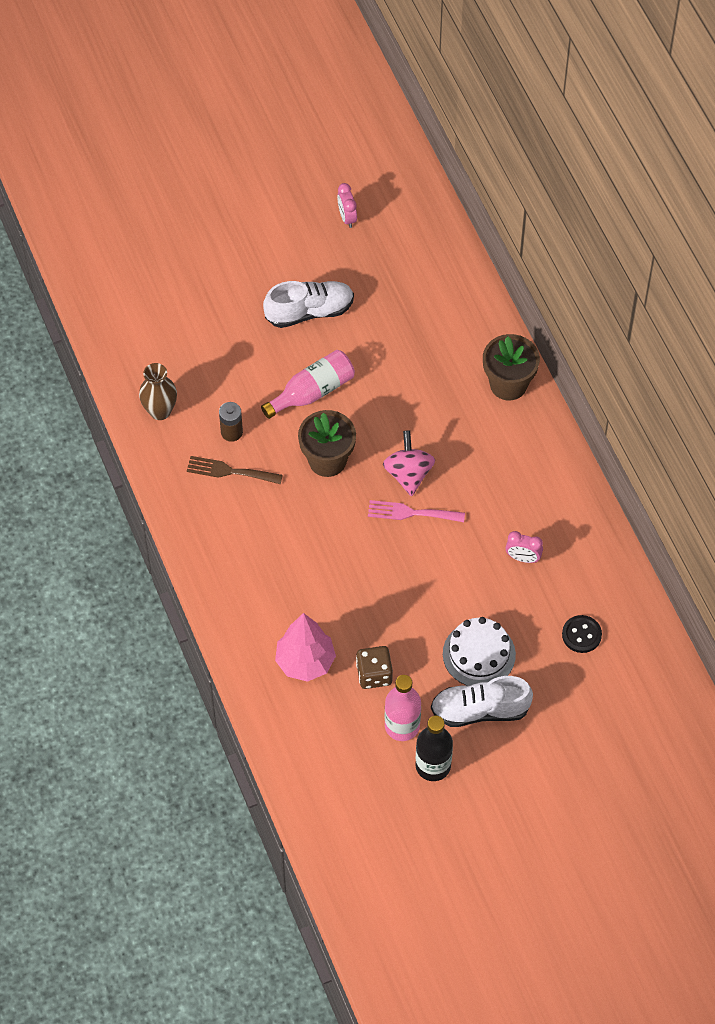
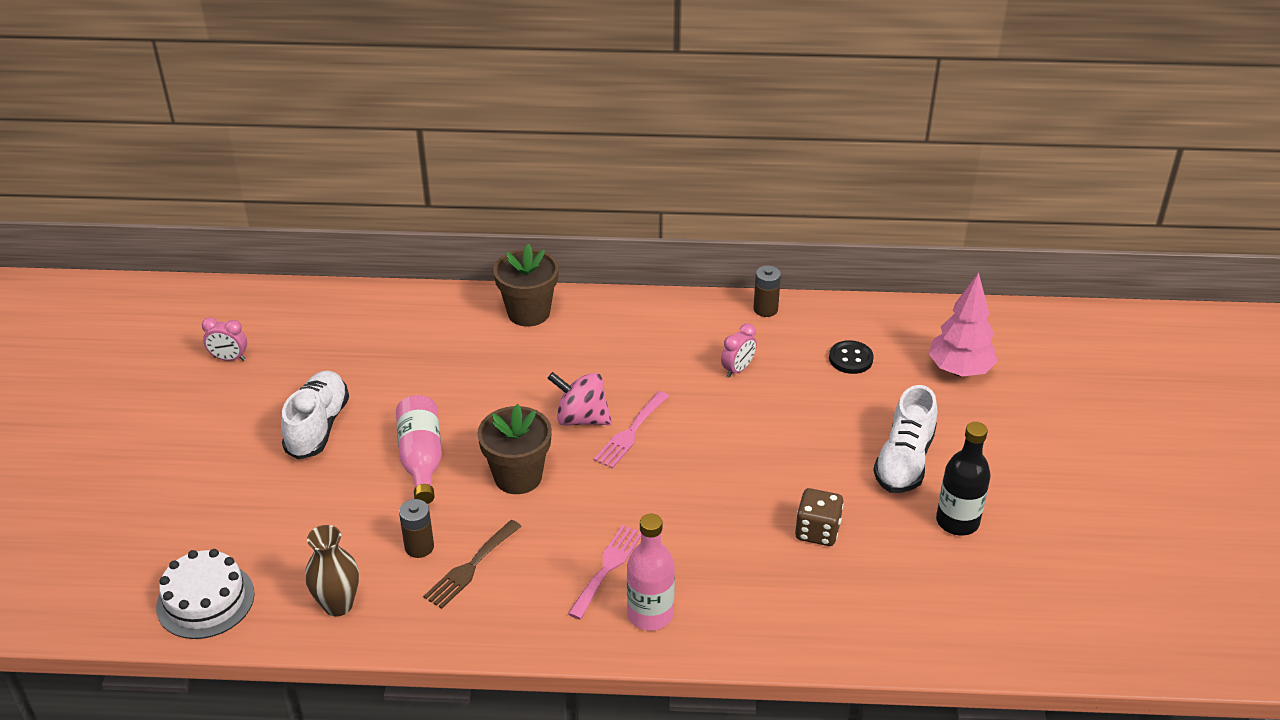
camera: 65 degrees left, 20 degrees down
(271, 554) = (607, 567): none -> pink fork
(305, 662) = (770, 586): pink tree -> pink tree (959, 370)
(402, 726) = (895, 530): pink bottle -> pink bottle (650, 614)
(479, 654) = (835, 439): white cake -> white cake (205, 600)
(610, 551) = (765, 309): none -> brown battery

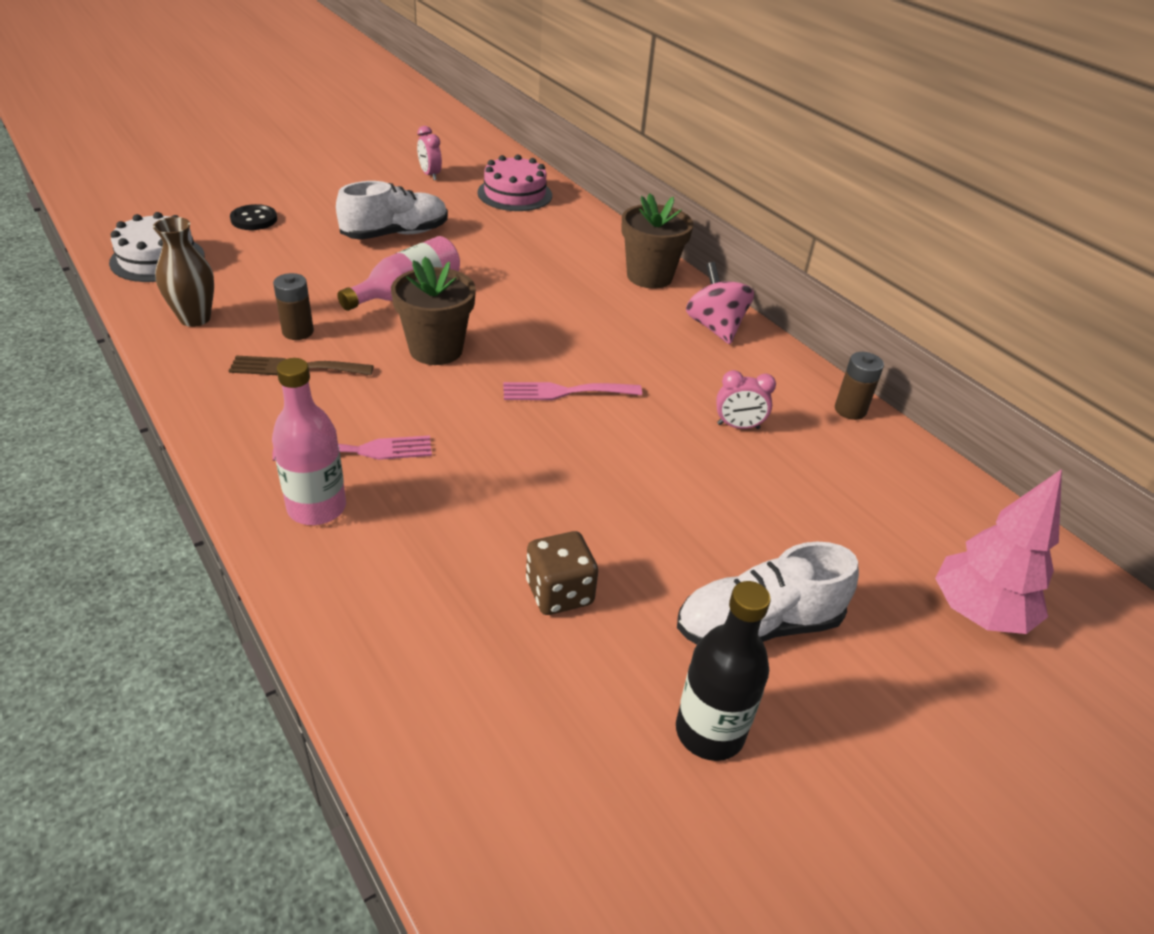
camera: 50 degrees right, 0 degrees up
(323, 322) = (515, 194): none -> pink cake
(581, 418) = (550, 355): pink spinning top -> pink spinning top (715, 327)
(850, 359) = (865, 505): black button -> black button (254, 219)

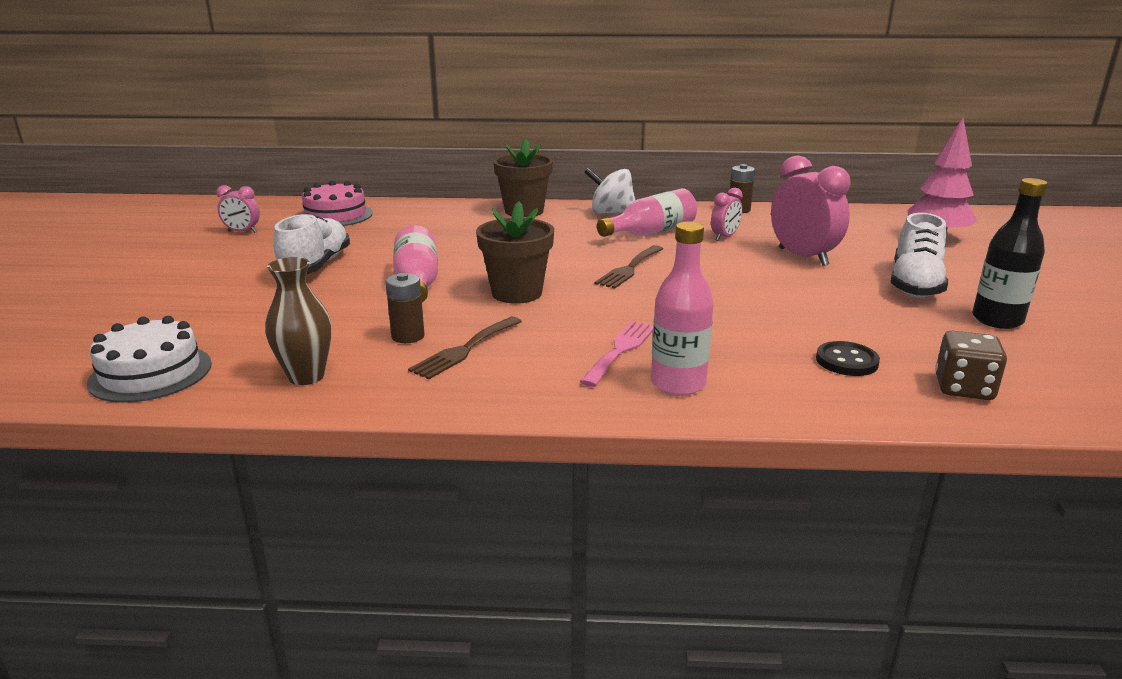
camera: 50 degrees left, 15 degrees down
(254, 219) = (168, 312): black button -> black button (846, 361)
(559, 592) = (847, 326): brown dice -> brown dice (963, 388)
(565, 392) = (629, 269): pink fork -> brown fork
(688, 371) = (651, 232): none -> pink bottle
(715, 327) = (611, 213): pink spinning top -> white spinning top
(744, 504) = (803, 257): none -> pink clock

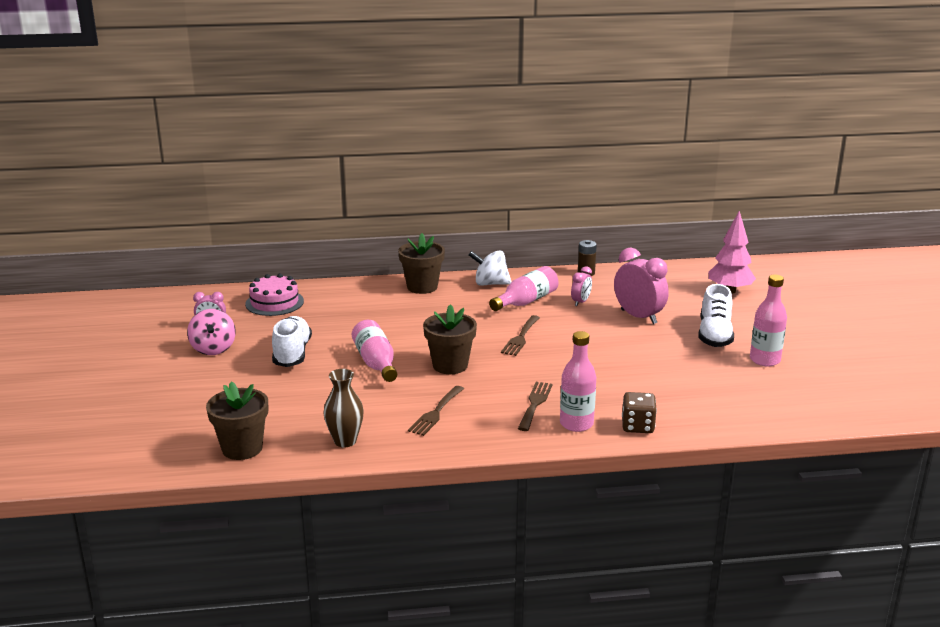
camera: 10 degrees left, 0 degrees up
(151, 373) = (242, 448): white cake -> brown flower pot
(222, 254) = (213, 349): none -> pink spinning top
(408, 336) = (393, 406): brown battery -> none
(620, 350) = (535, 404): pink fork -> brown fork
(846, 361) = (674, 399): black button -> none
(963, 388) = (741, 411): brown dice -> brown dice (637, 426)
(997, 320) = (764, 360): black bottle -> pink bottle

